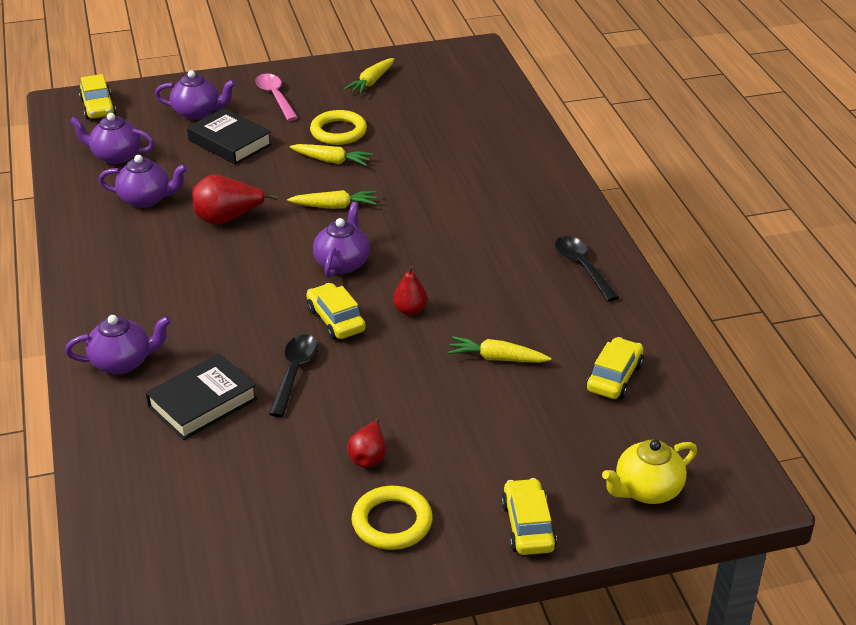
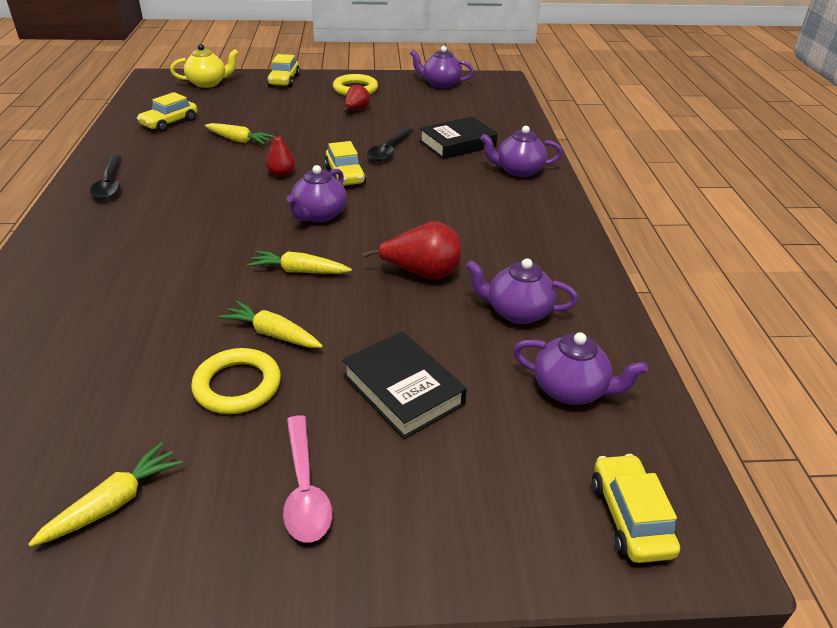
camera: 170 degrees left, 0 degrees up
(197, 113) = (448, 469): purple teapot -> purple teapot (440, 84)

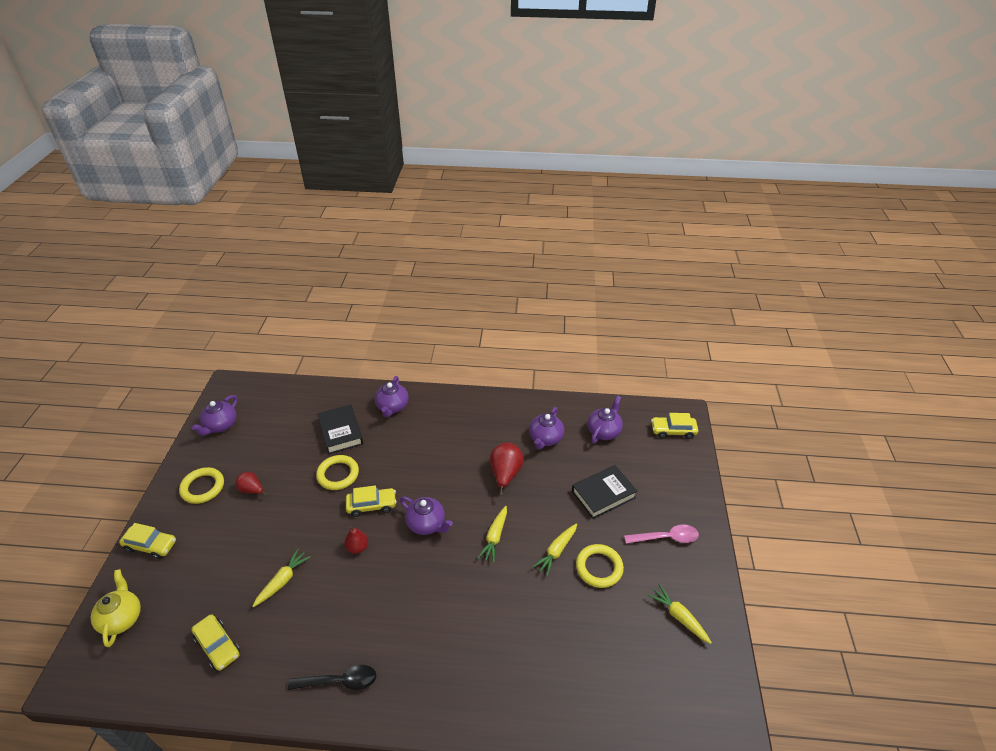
camera: 80 degrees left, 5 degrees up
(389, 150) = (338, 474): black spoon -> yellow ring

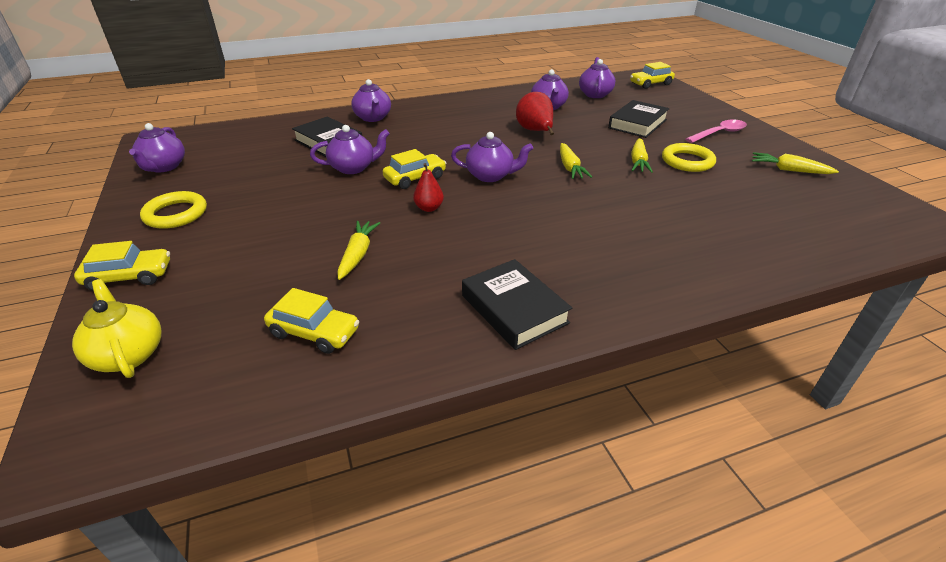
camera: 25 degrees left, 5 degrees down
(252, 490) = (251, 201): red pear -> none
(338, 474) = (353, 168): yellow ring -> purple teapot
(339, 681) = (514, 309): black spoon -> black book

